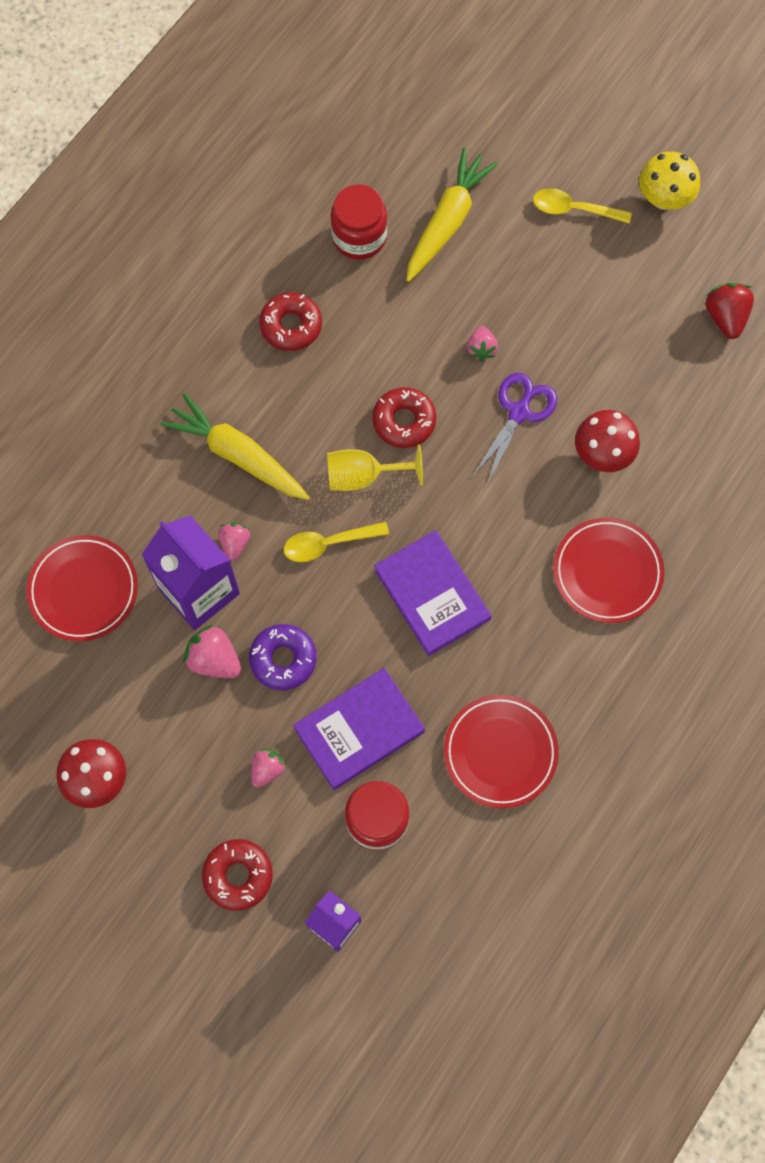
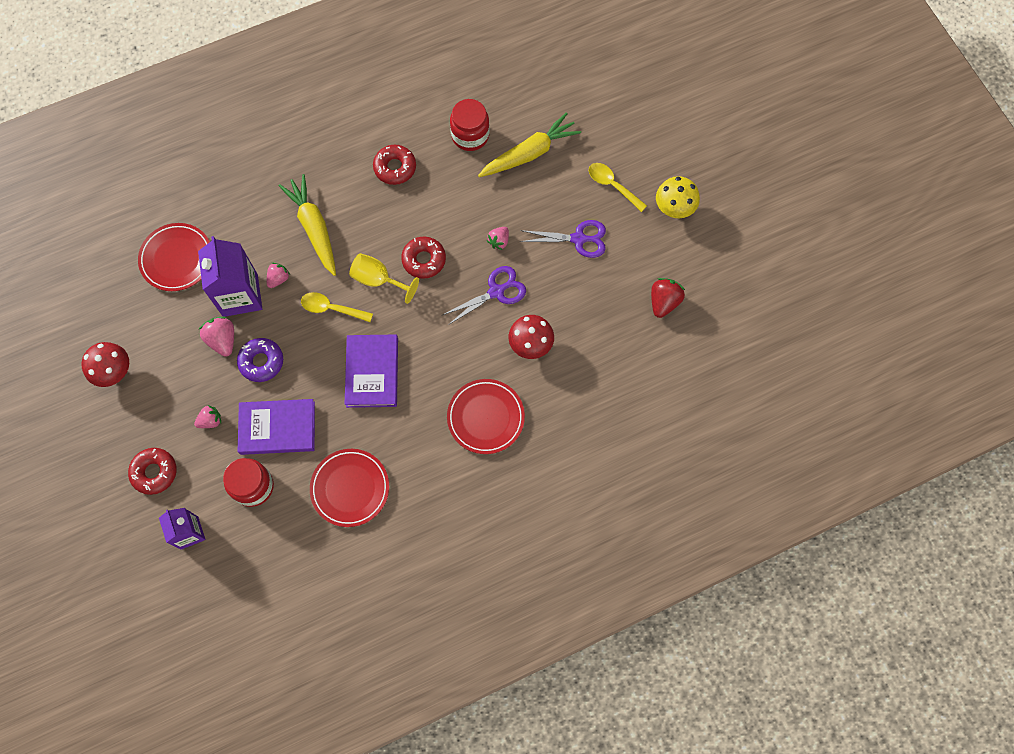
camera: 30 degrees right, 0 degrees up
(575, 295) = (578, 239): none -> purple scissors

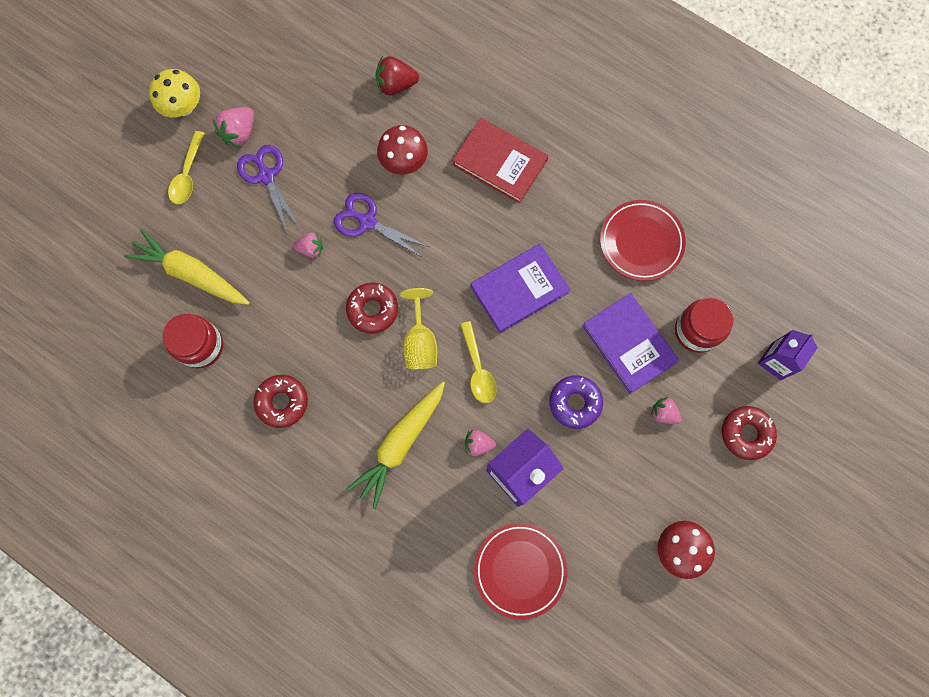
camera: 120 degrees left, 5 degrees up
(222, 340) = (577, 457): pink strawberry -> pink strawberry (239, 133)
(485, 417) = (500, 162): red plate -> red book
(664, 302) = (292, 69): red strawberry -> red strawberry (396, 85)

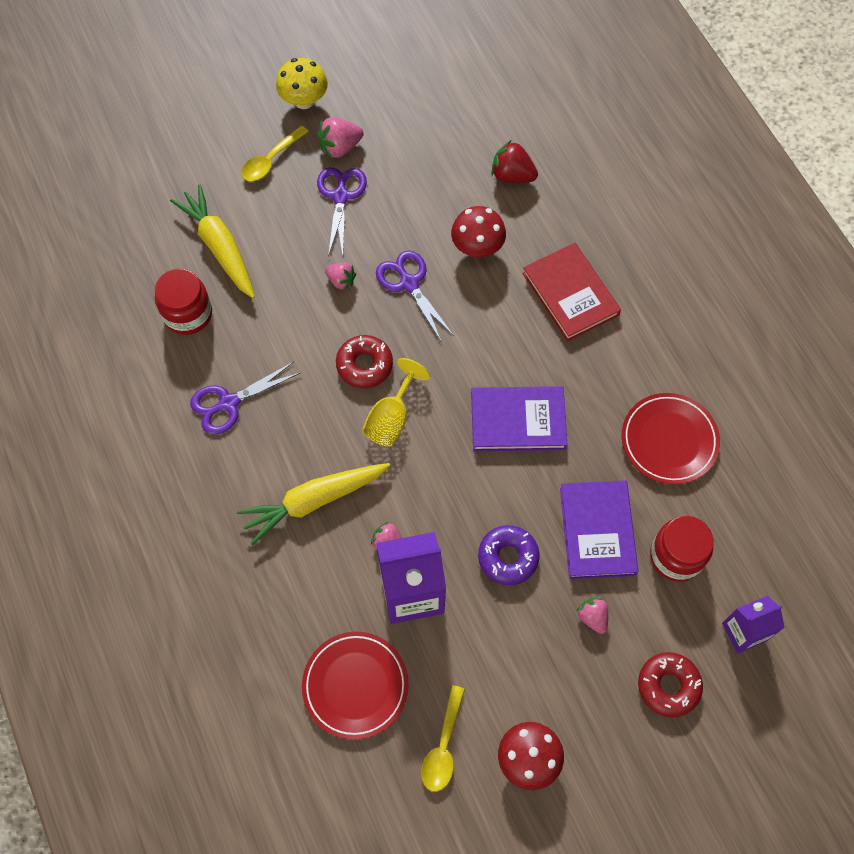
camera: 30 degrees right, 10 degrees down
(282, 402) = (229, 403): red donut -> purple scissors
(478, 369) = (431, 473): yellow spoon -> yellow spoon (443, 746)

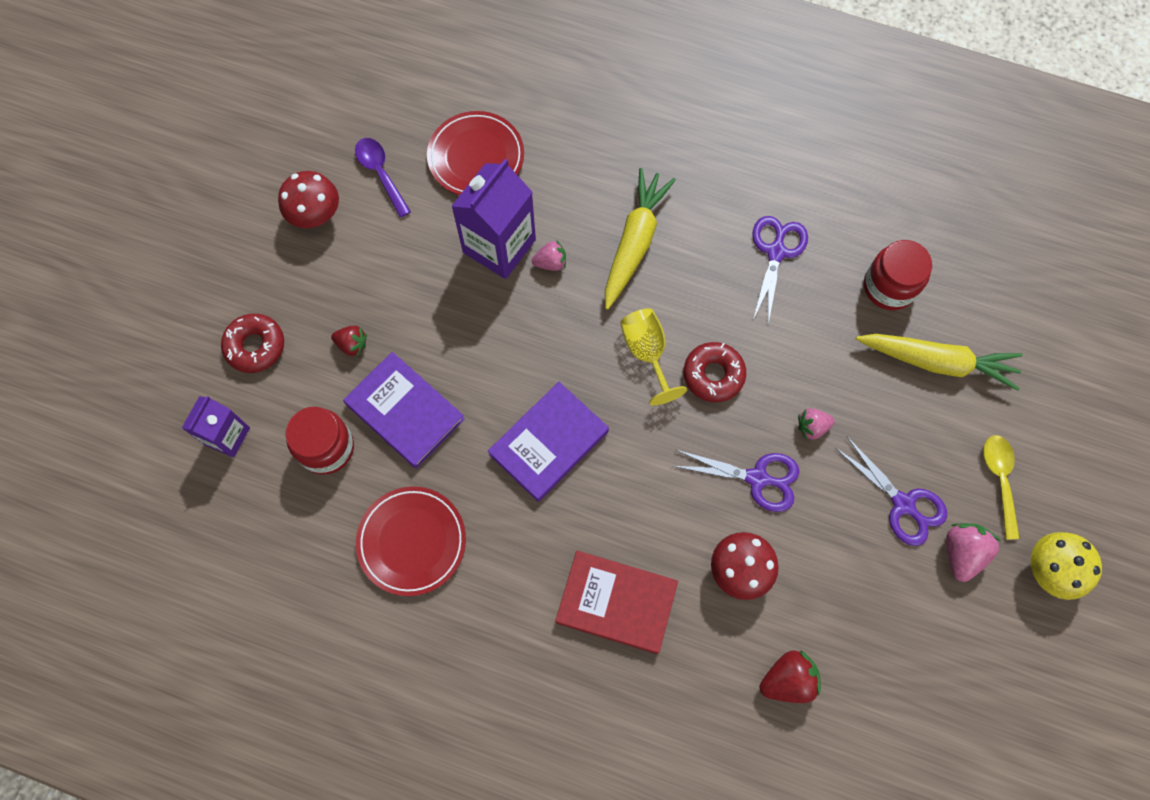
camera: 135 degrees right, 5 degrees up
(443, 746) = (381, 173): yellow spoon -> purple spoon
(508, 557) = (454, 331): purple donut -> none
(592, 617) = (352, 344): pink strawberry -> red strawberry

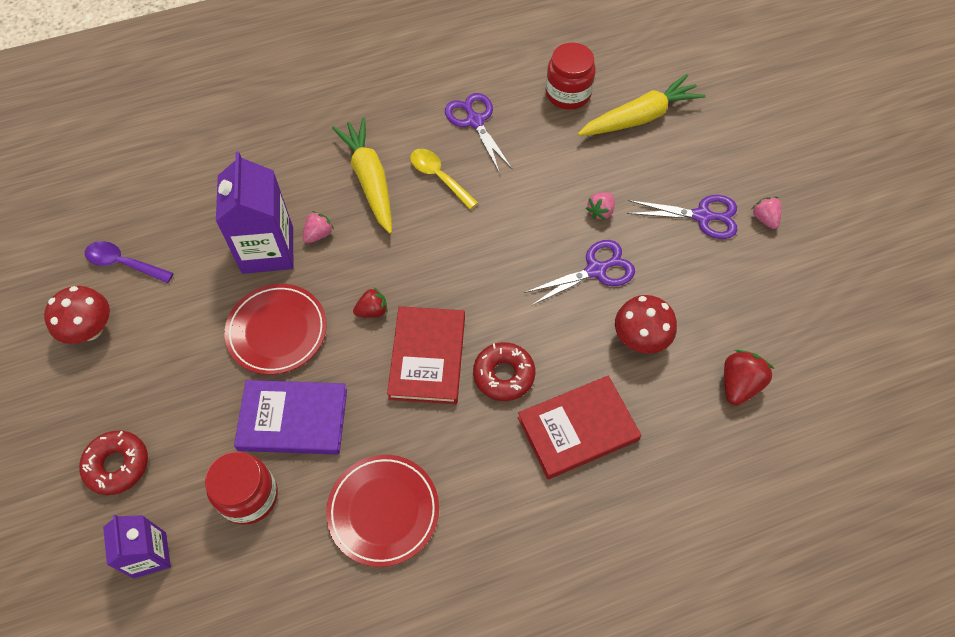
camera: 40 degrees left, 10 degrees down
(352, 344) = (205, 402): red strawberry -> red strawberry (372, 311)
(476, 157) = (195, 202): red plate -> red plate (277, 331)
(549, 443) = (427, 357): purple book -> red book
(647, 353) = (444, 245): yellow goblet -> none
(713, 375) = (504, 226): red donut -> red donut (504, 375)
(962, 553) = (764, 219): pink strawberry -> pink strawberry, size x0.66
(999, 480) = (743, 159): yellow spoon -> yellow spoon (439, 177)
(1049, 570) = (823, 189): yellow mushroom -> none

